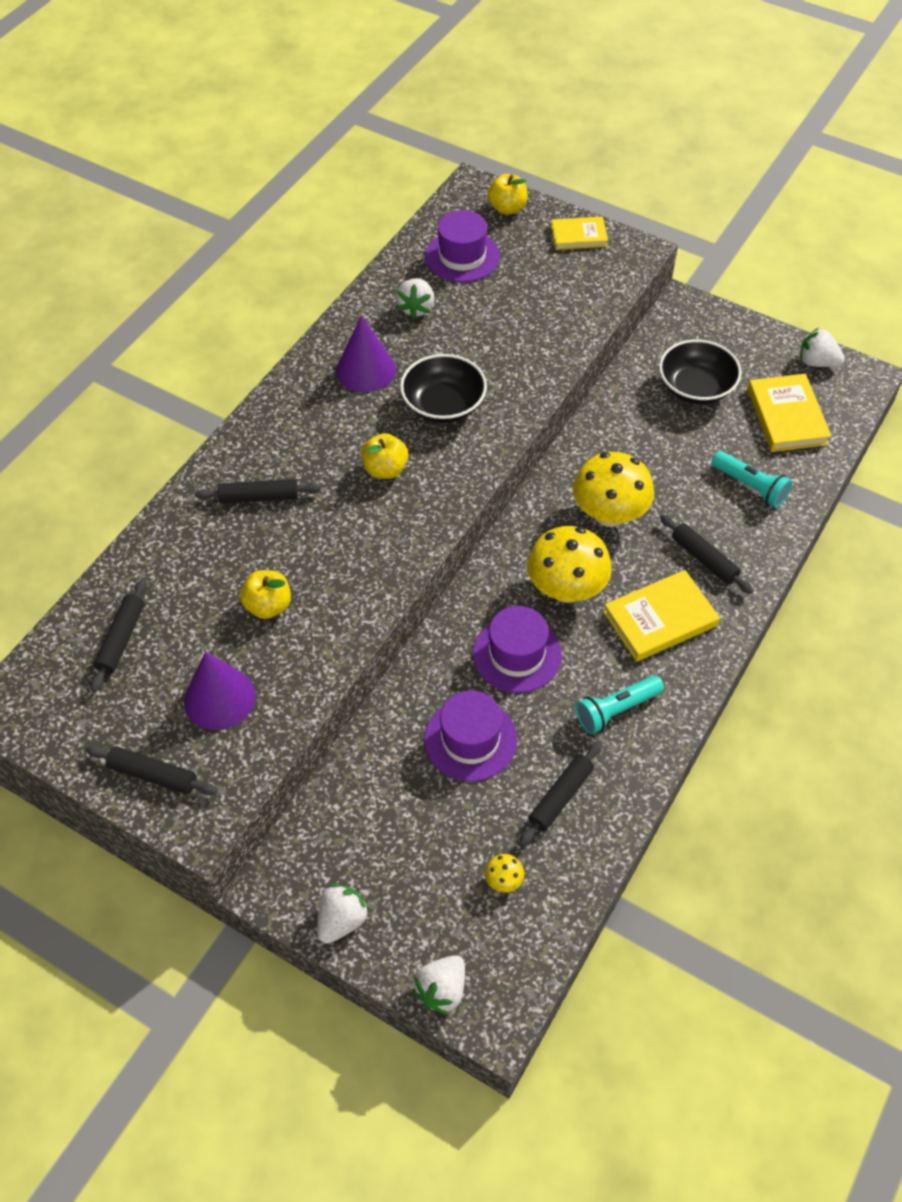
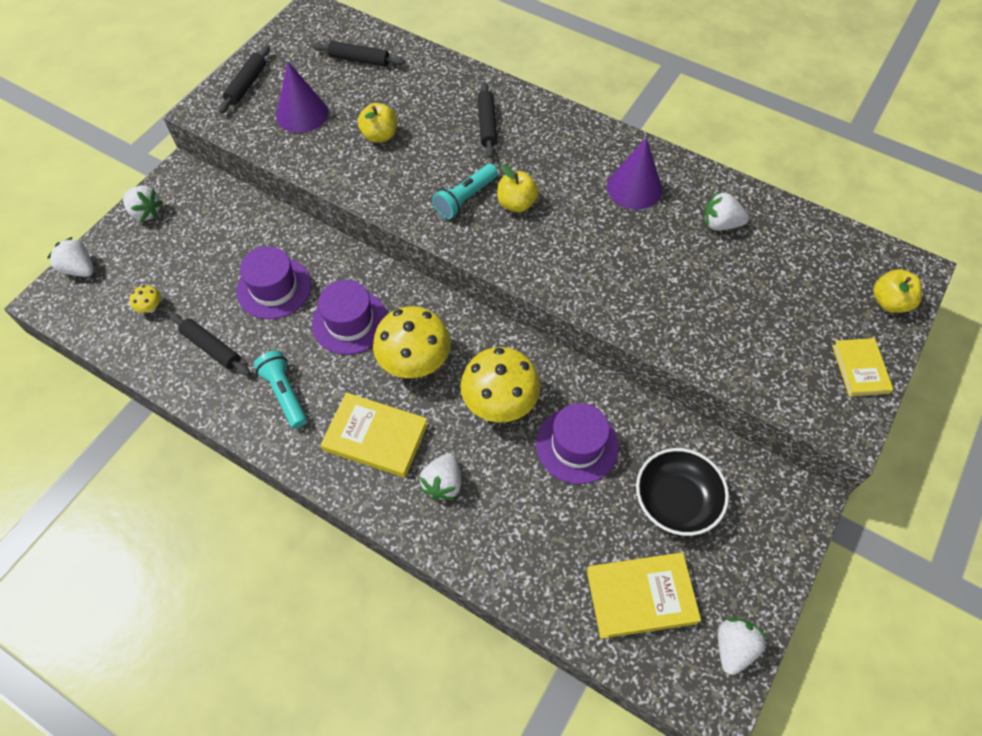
camera: 90 degrees right, 5 degrees up
(443, 405) = (595, 245): black bowl -> none
(462, 256) = (802, 261): purple hat -> purple hat (577, 445)
(660, 619) = (375, 437): yellow book -> yellow book turned 45 degrees counterclockwise
(704, 559) = (443, 483): black rolling pin -> white strawberry
(750, 486) = (536, 541): turquoise flashlight -> turquoise flashlight (465, 198)

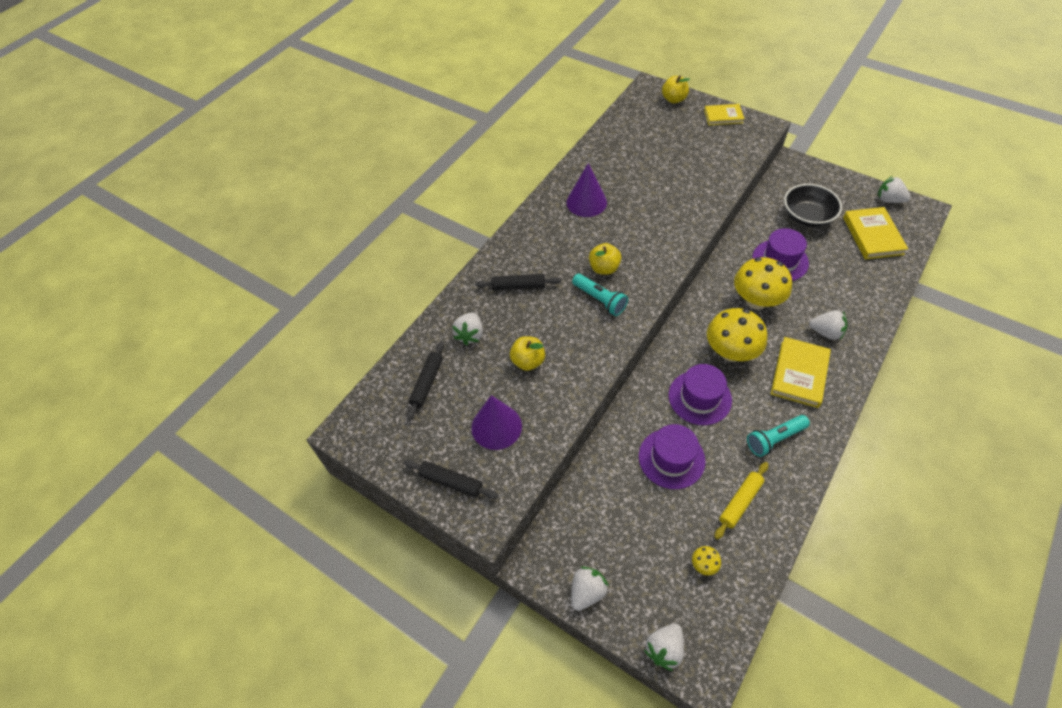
camera: 85 degrees left, 5 degrees down
(211, 348) = (740, 502): black rolling pin -> yellow rolling pin
(720, 224) = (618, 162): white strawberry -> white strawberry (470, 335)

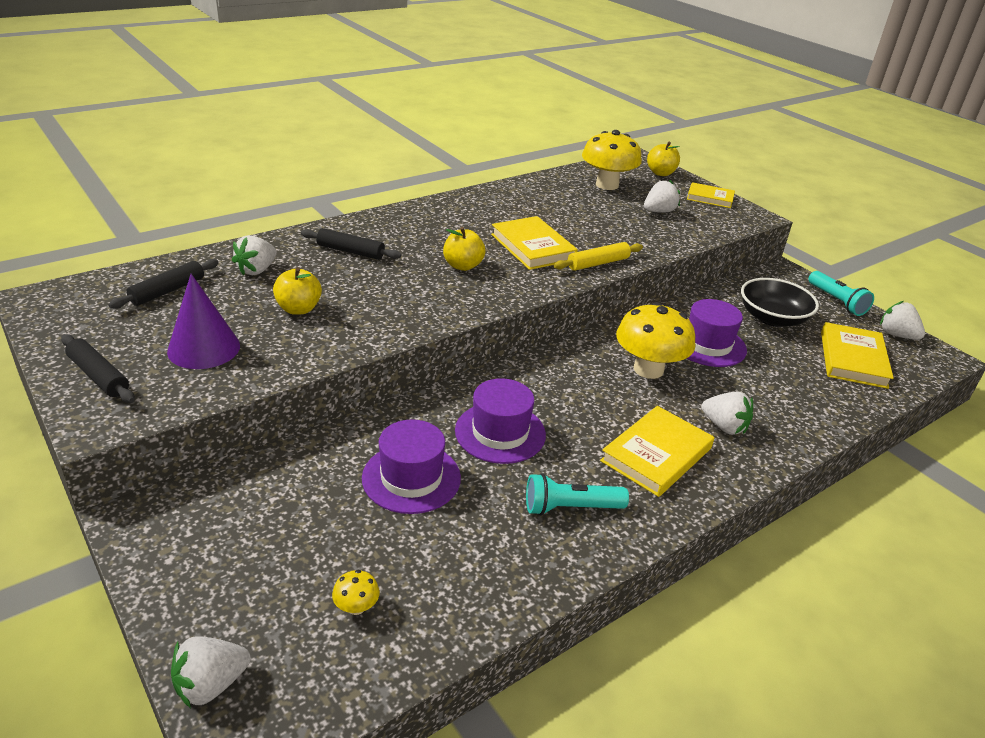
camera: 15 degrees right, 20 degrees down
(586, 202) = (491, 215): purple cone -> none
(587, 592) = (170, 574): white strawberry -> white strawberry (659, 211)
(599, 300) = (433, 287): turquoise flashlight -> turquoise flashlight (836, 301)
(637, 227) = (533, 247): none -> yellow book
(730, 352) = (577, 404): yellow mushroom -> yellow mushroom (607, 185)
(740, 502) = (467, 557): yellow rolling pin -> yellow rolling pin (598, 263)

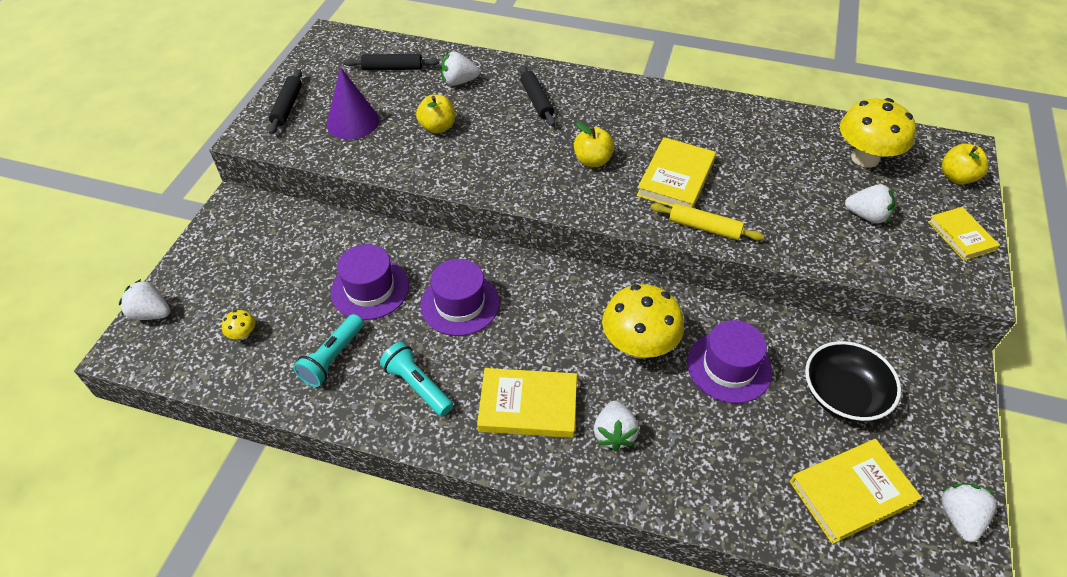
camera: 55 degrees right, 15 degrees up
(836, 301) = (957, 436): turquoise flashlight -> turquoise flashlight (332, 358)

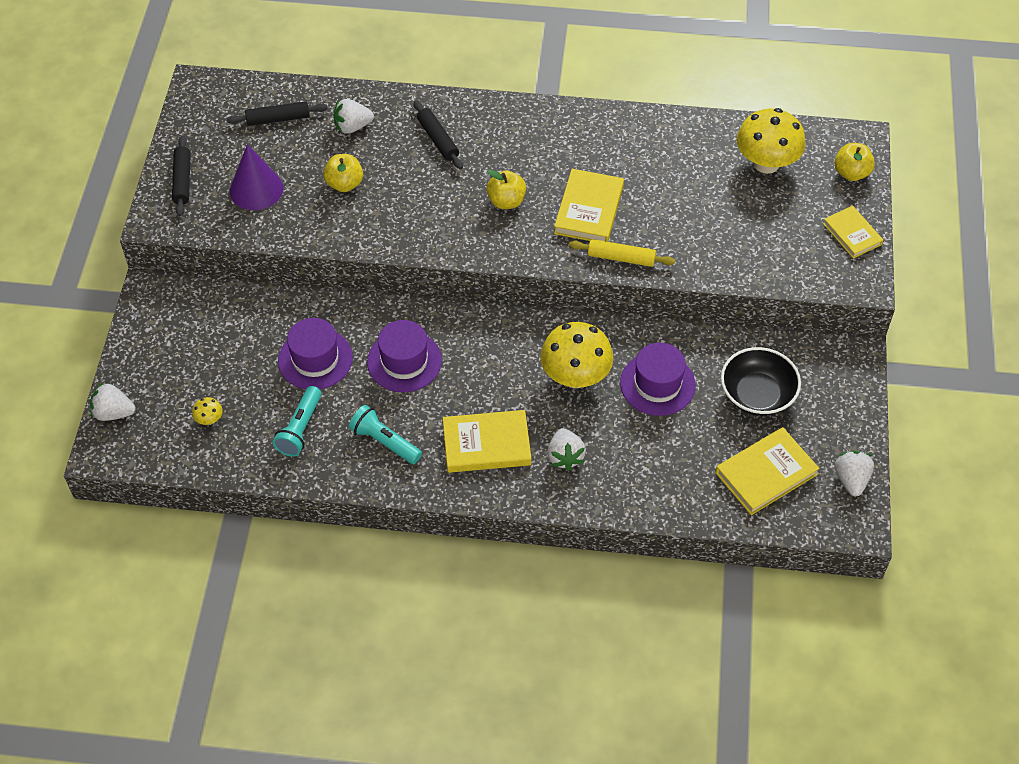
camera: 10 degrees left, 5 degrees up
(866, 216) = (768, 225): white strawberry -> none

